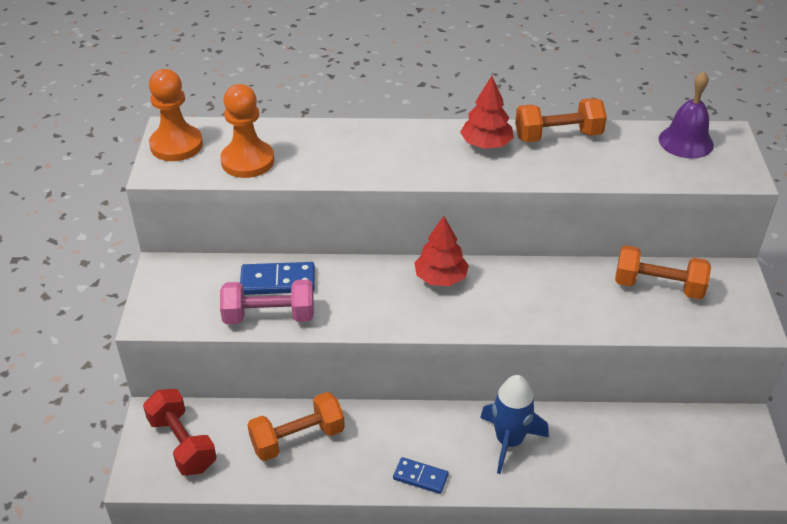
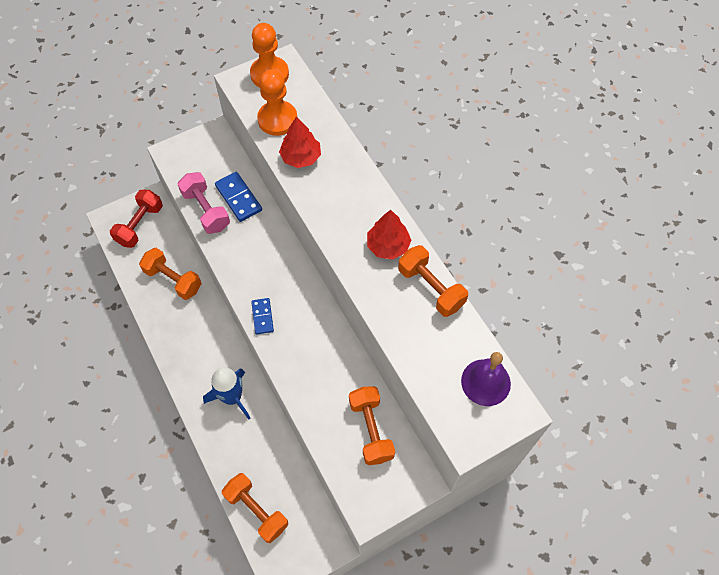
camera: 60 degrees right, 20 degrees up
(420, 477) = (178, 359): blue domino -> blue domino (262, 317)
(440, 278) = (296, 286): red tree -> red tree (301, 157)
(673, 475) = (257, 510): none -> orange dumbbell

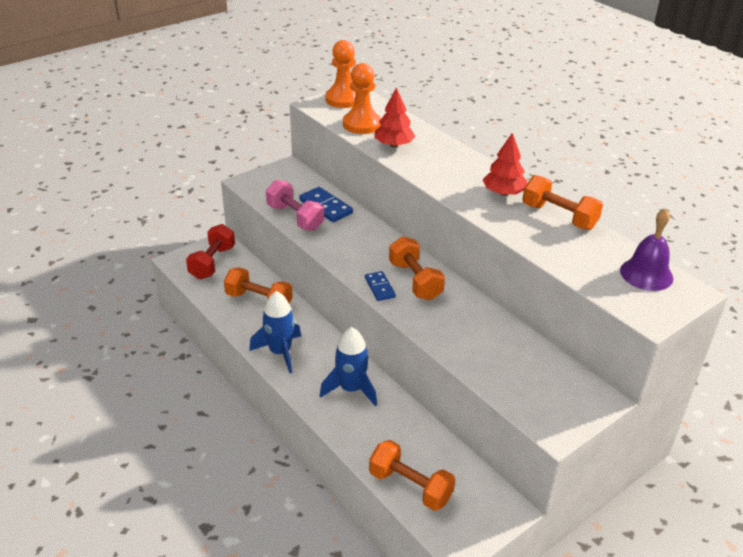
camera: 10 degrees left, 25 degrees down
(180, 346) = (280, 352): none -> blue rocket
(371, 430) = (529, 362): orange dumbbell -> orange dumbbell (415, 281)

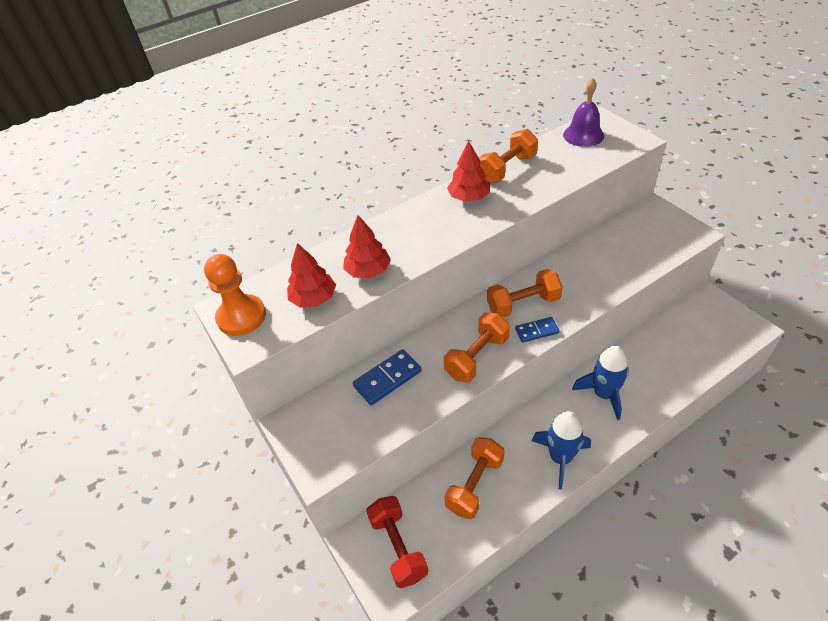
camera: 80 degrees left, 10 degrees up
(212, 262) = (398, 547): red dumbbell -> red dumbbell turned 45 degrees clockwise
(295, 217) = (408, 409): pink dumbbell -> none
(362, 124) = (313, 298): orange pawn -> red tree
(410, 486) = (707, 354): orange dumbbell -> orange dumbbell (477, 357)

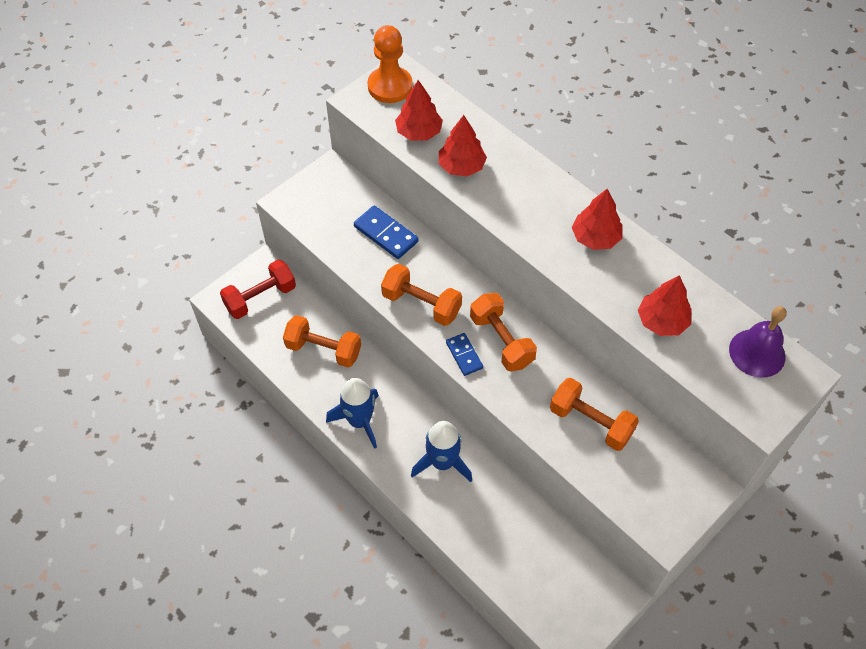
camera: 75 degrees right, 10 degrees up
(507, 169) = (659, 271): orange dumbbell -> orange dumbbell (591, 422)
(555, 173) = (662, 321): none -> red tree

